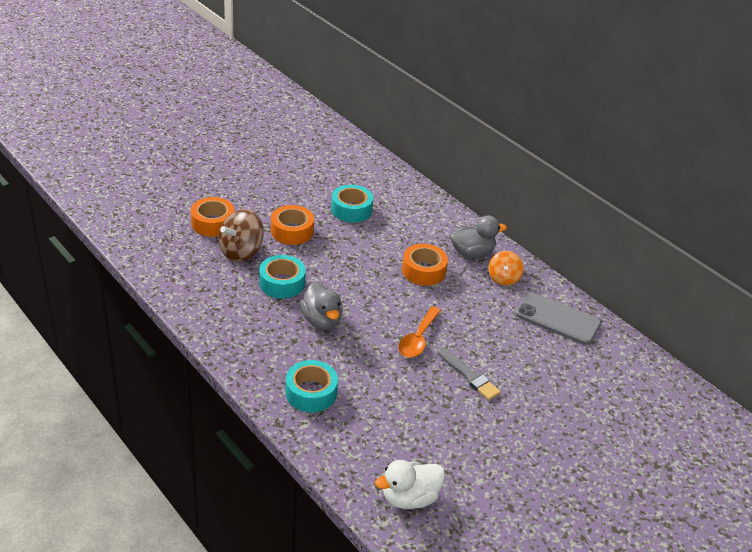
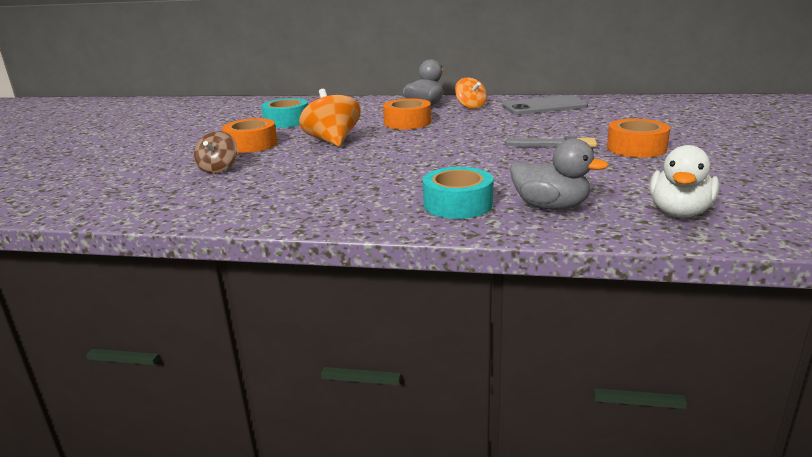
camera: 35 degrees left, 15 degrees down
(213, 223) = (155, 167): orange tape -> orange tape (636, 148)
(241, 252) = (218, 169): brown spinning top -> brown spinning top, size x0.65
(282, 283) = (296, 167): turquoise tape -> none
(321, 321) = (377, 169): grey duck -> grey duck (550, 207)
(342, 263) = (332, 141): none -> orange spinning top
(418, 339) = (477, 146): orange spoon -> none

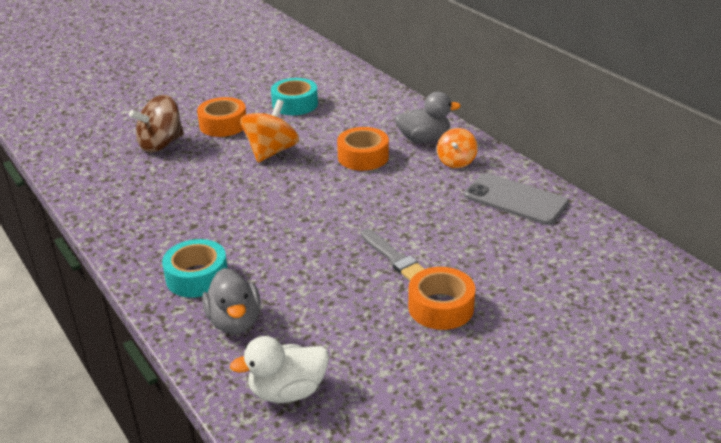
camera: 45 degrees right, 10 degrees up
(218, 169) = (161, 144): brown spinning top -> brown spinning top, size x1.55

